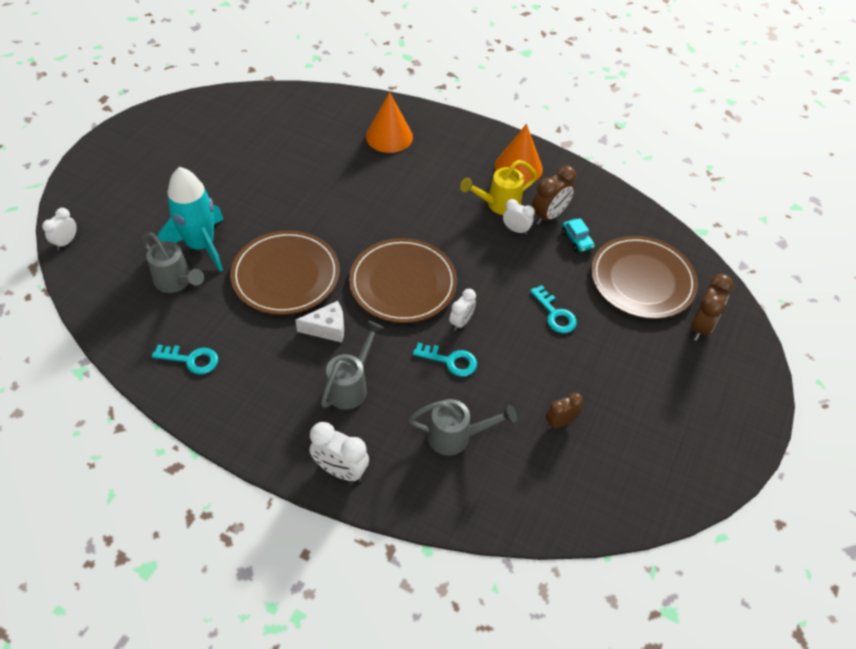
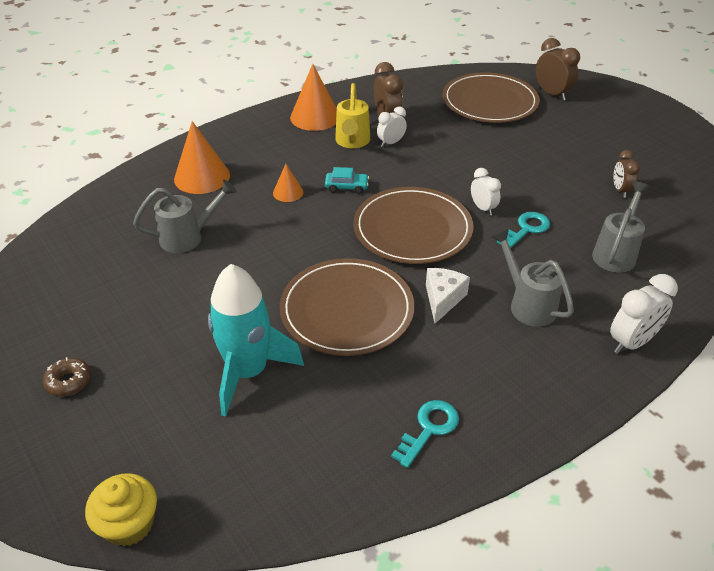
camera: 60 degrees left, 10 degrees down
(66, 242) = (129, 524): white clock -> yellow cupcake
(157, 167) = (68, 381): none -> brown donut
(177, 282) = (294, 412): grey watering can -> grey watering can (189, 237)
(402, 191) = (288, 192): none -> orange cone
(555, 314) = (502, 155): turquoise key -> none
(577, 239) = (425, 116): turquoise car -> turquoise car (346, 187)

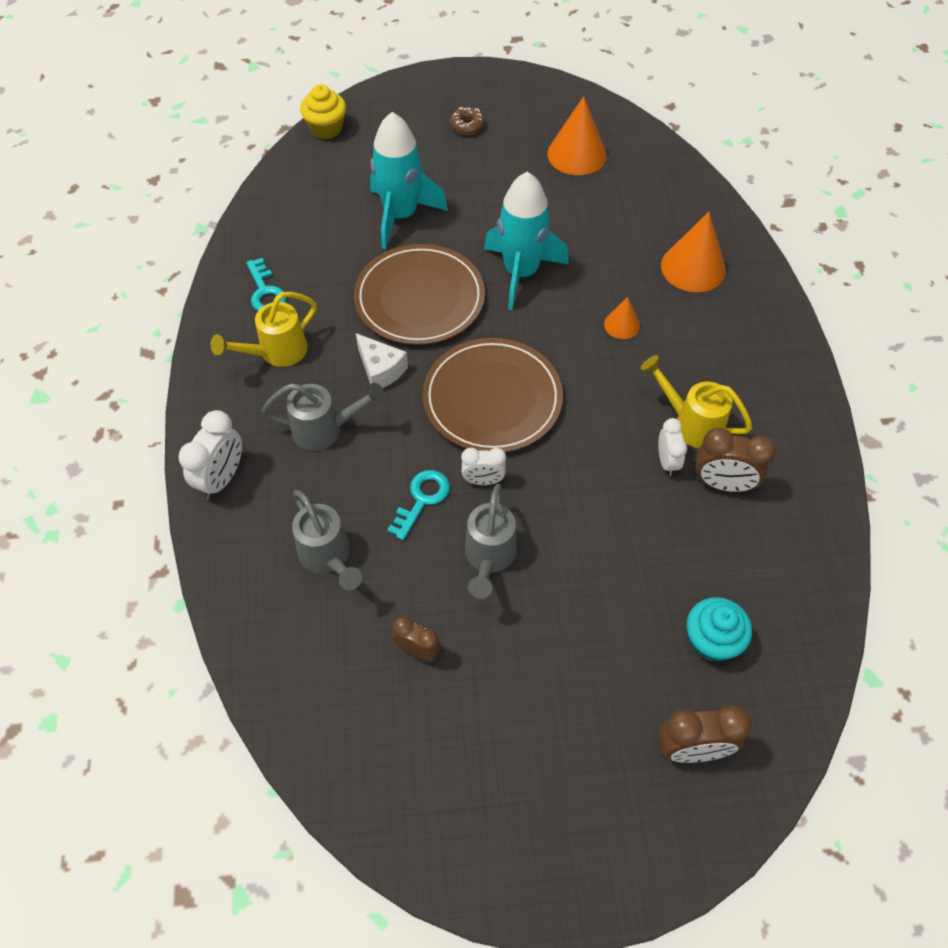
camera: 120 degrees right, 15 degrees up
(189, 237) = (594, 230): grey watering can -> grey watering can (488, 558)
(270, 261) = (521, 273): none -> turquoise rocket
(315, 117) = (772, 412): orange cone -> orange cone (577, 154)
(346, 187) = (601, 377): turquoise car -> none
(489, 102) = (711, 640): brown plate -> turquoise cupcake
(489, 377) = (276, 353): none -> yellow watering can
(526, 229) = (422, 499): turquoise key -> turquoise key turned 135 degrees counterclockwise
(631, 342) = (222, 478): white clock -> white clock turned 150 degrees counterclockwise

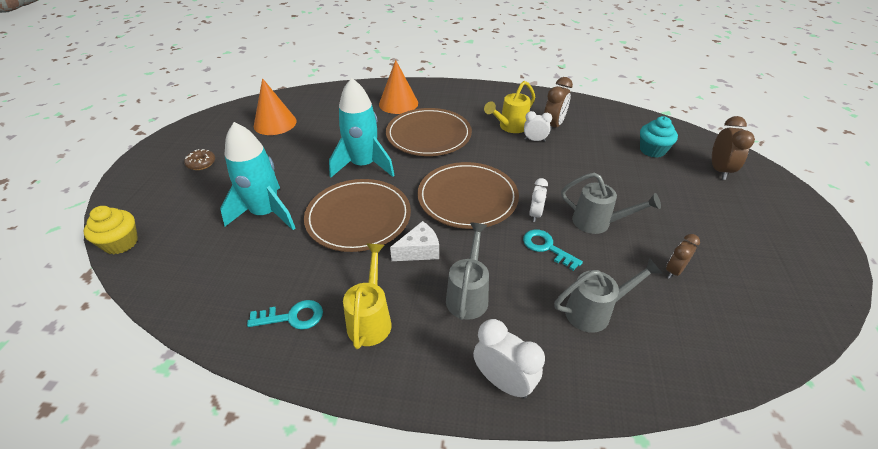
camera: 75 degrees left, 15 degrees down
(276, 353) = (371, 318): yellow watering can -> yellow watering can turned 150 degrees counterclockwise
(622, 325) = (428, 135): orange cone -> brown plate

